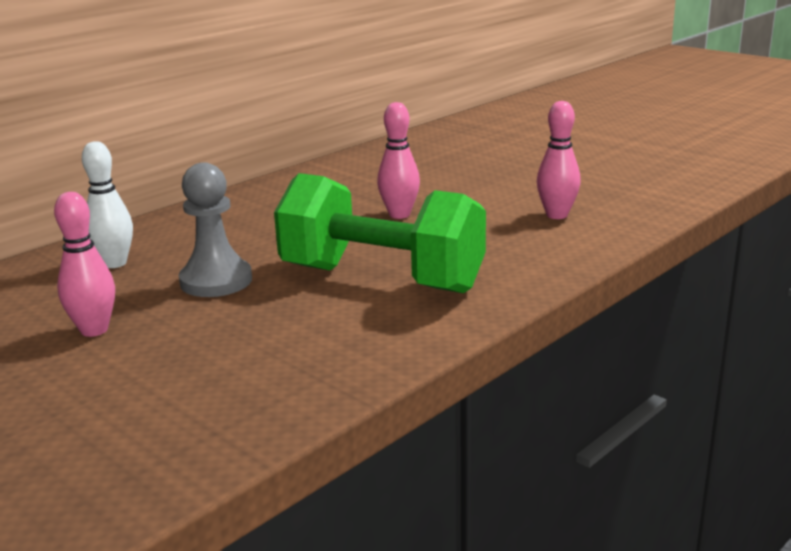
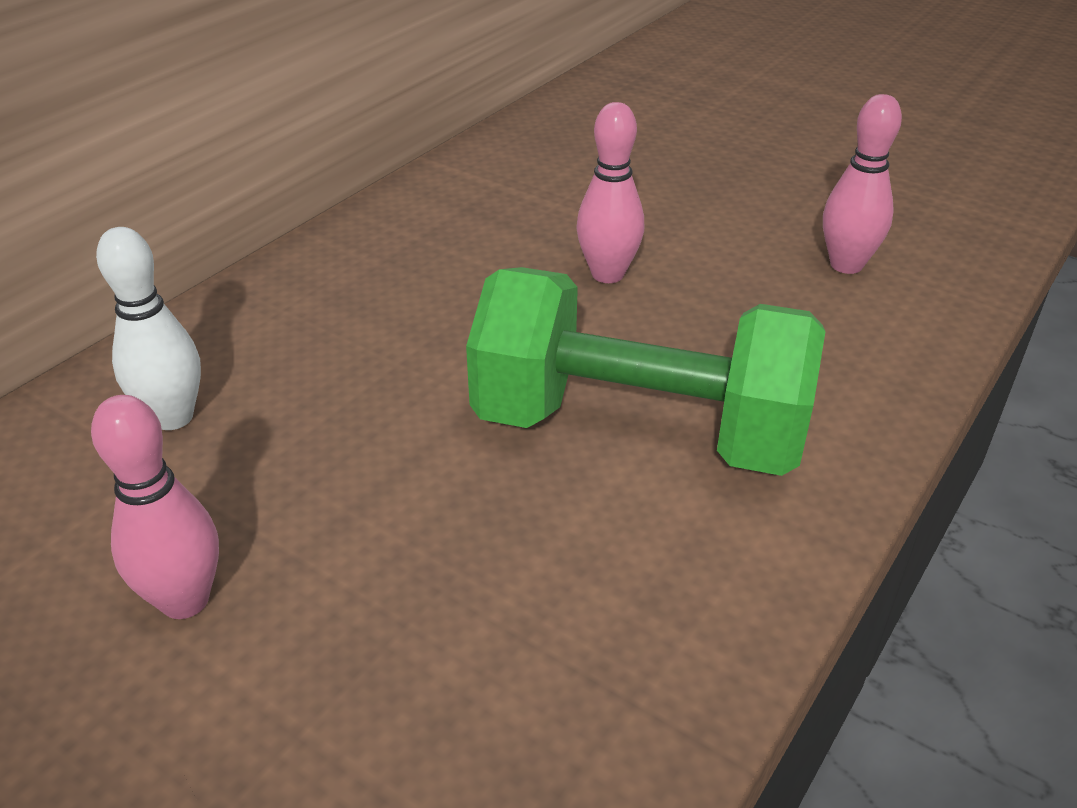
camera: 10 degrees left, 15 degrees up
(216, 281) = (364, 452): grey pawn -> none

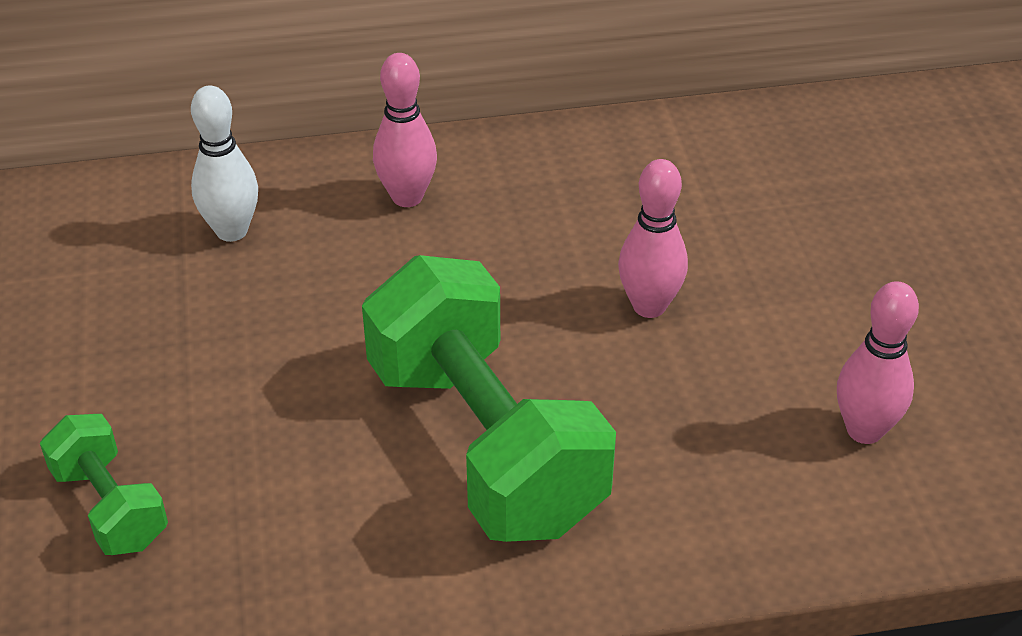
camera: 45 degrees right, 5 degrees up
(185, 600) = (108, 358): pink bowling pin -> pink bowling pin (407, 197)
(383, 729) = (110, 506): none -> green dumbbell

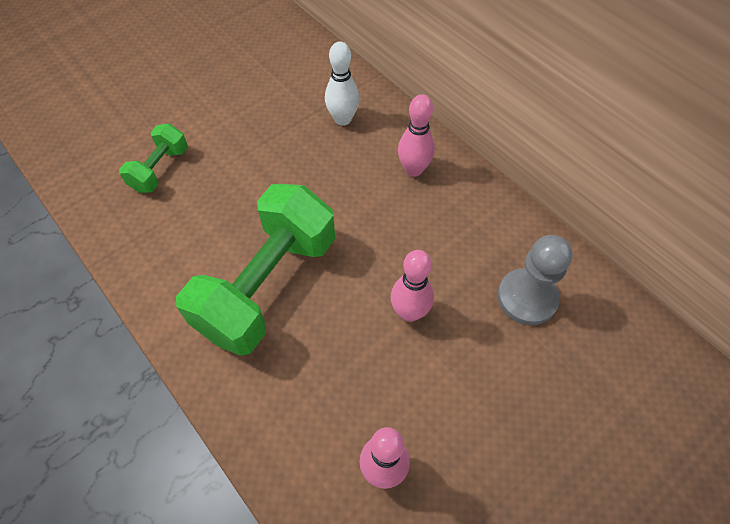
camera: 60 degrees right, 15 degrees up
(708, 187) = (527, 298): none -> grey pawn

